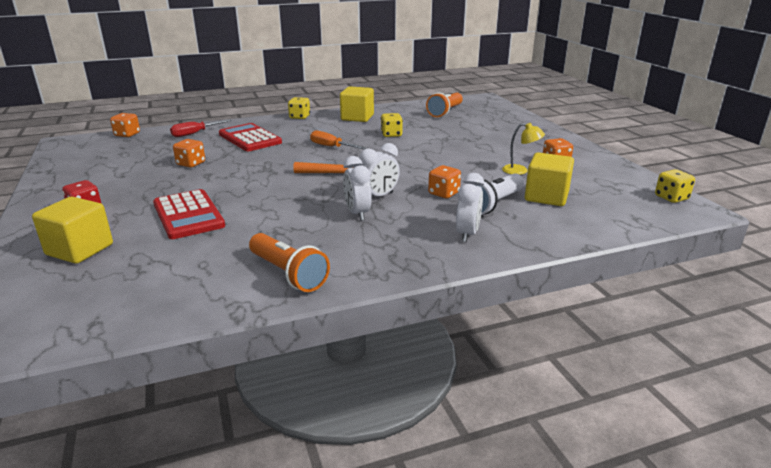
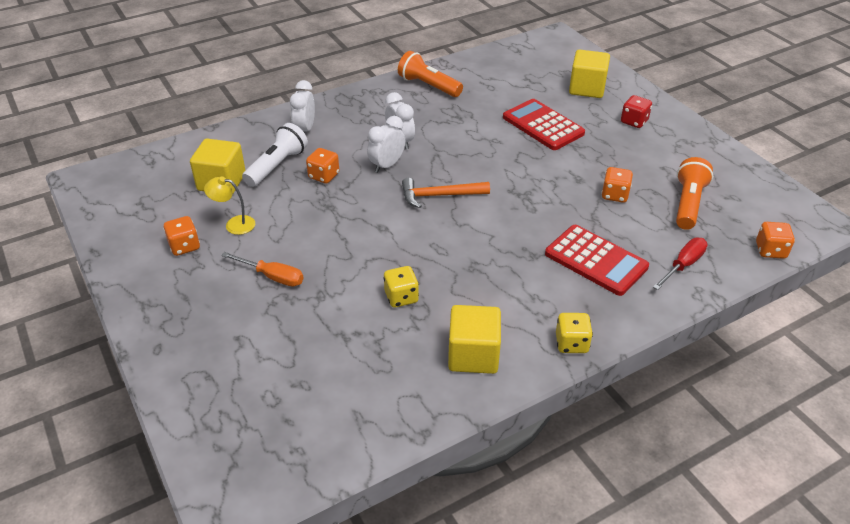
camera: 170 degrees right, 15 degrees up
(331, 147) = (474, 251): orange screwdriver -> orange screwdriver (272, 276)
(445, 112) = (318, 403): orange flashlight -> orange flashlight (688, 204)
(671, 198) = (94, 194): yellow dice -> none

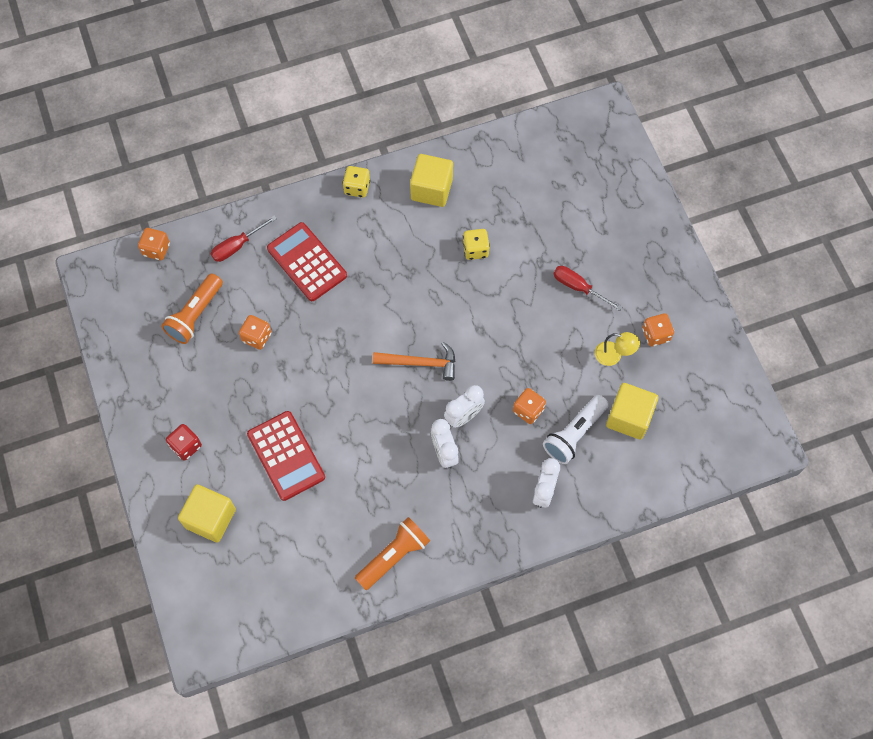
camera: 170 degrees left, 25 degrees up
(272, 276) = (578, 287): orange screwdriver -> red screwdriver
(428, 86) = (393, 556): orange flashlight -> orange flashlight turned 90 degrees counterclockwise

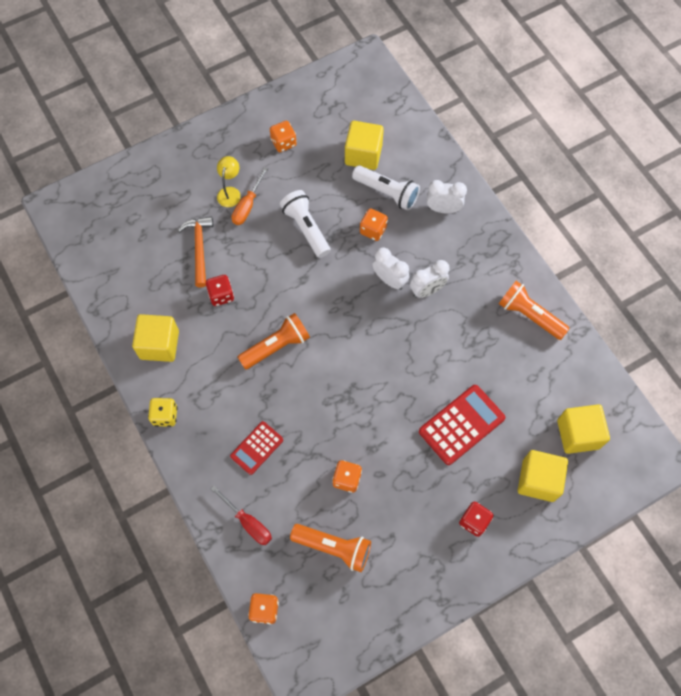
camera: 100 degrees left, 0 degrees up
(248, 572) = (578, 434): none -> yellow cube
(307, 262) = (257, 448): red calculator -> red calculator, size x0.62
(408, 293) = (276, 346): none -> orange flashlight
(420, 363) = (345, 324): orange hammer -> orange hammer (199, 248)
(475, 250) = (221, 295): yellow dice -> red dice
(541, 342) = (306, 228): none -> white flashlight
(578, 287) = (247, 206): red screwdriver -> orange screwdriver
(613, 355) = (309, 172): yellow lamp -> yellow lamp (230, 192)

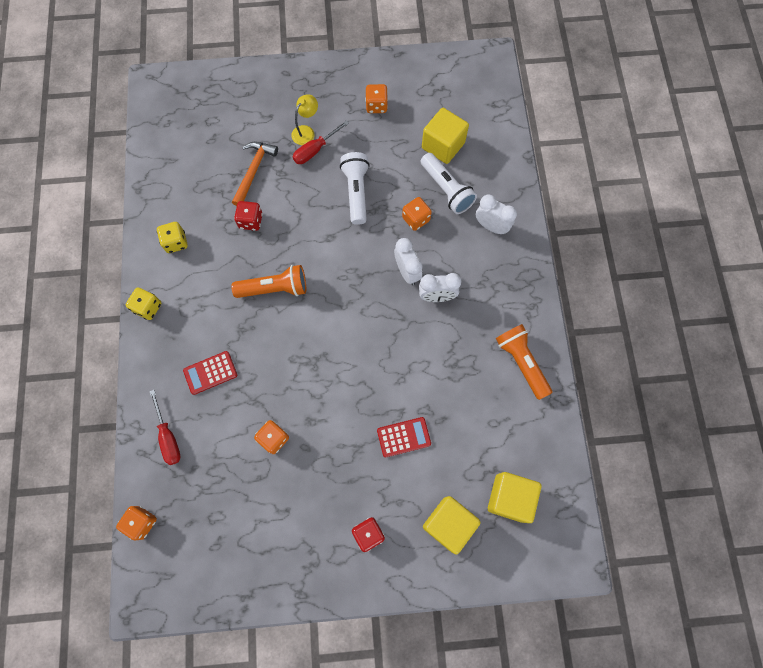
camera: 25 degrees right, 5 degrees up
(159, 345) = (176, 242): yellow cube -> yellow dice
(247, 206) = (315, 150): orange screwdriver -> red screwdriver
(333, 547) = (230, 495): orange flashlight -> none
(461, 424) = (403, 437): red calculator -> red calculator, size x0.62

